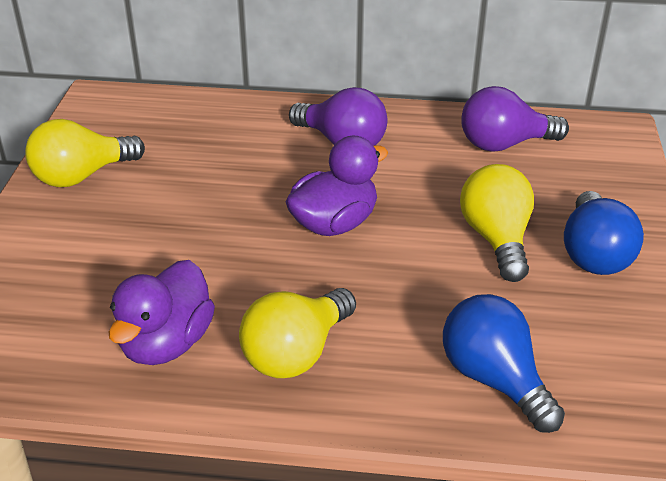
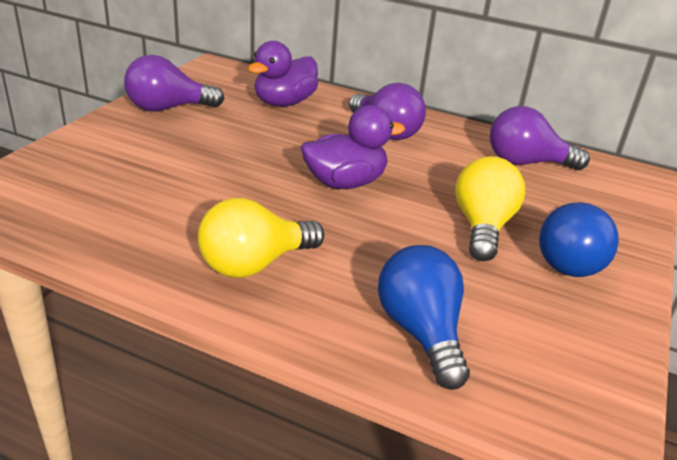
camera: 15 degrees right, 5 degrees down
(82, 176) = (168, 108): yellow light bulb -> purple light bulb
(166, 343) = (153, 229): purple duck -> purple duck (284, 103)

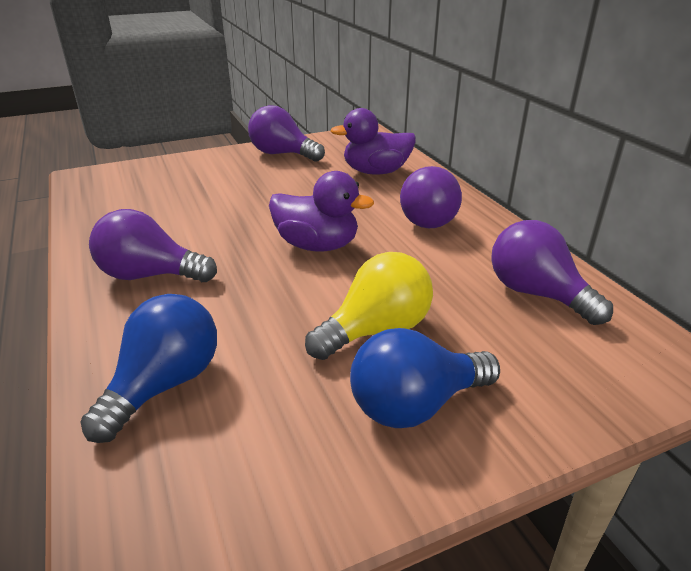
camera: 45 degrees right, 0 degrees up
(254, 264) = (150, 275): yellow light bulb -> purple light bulb

